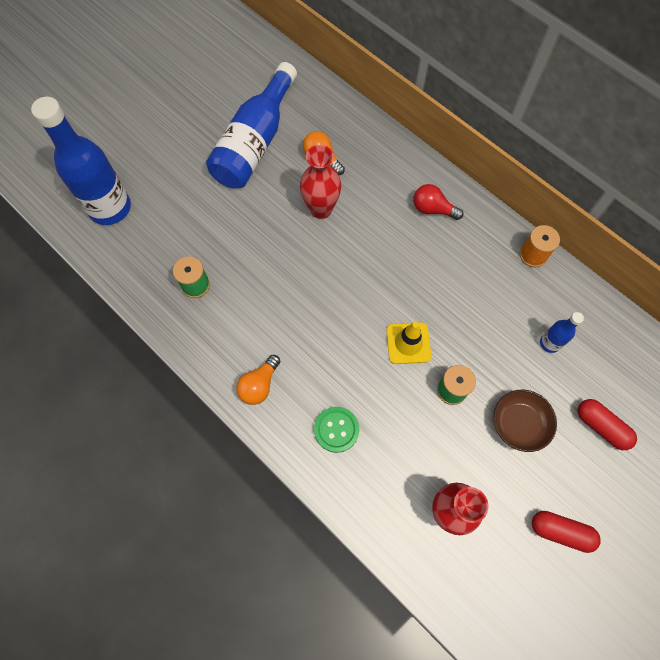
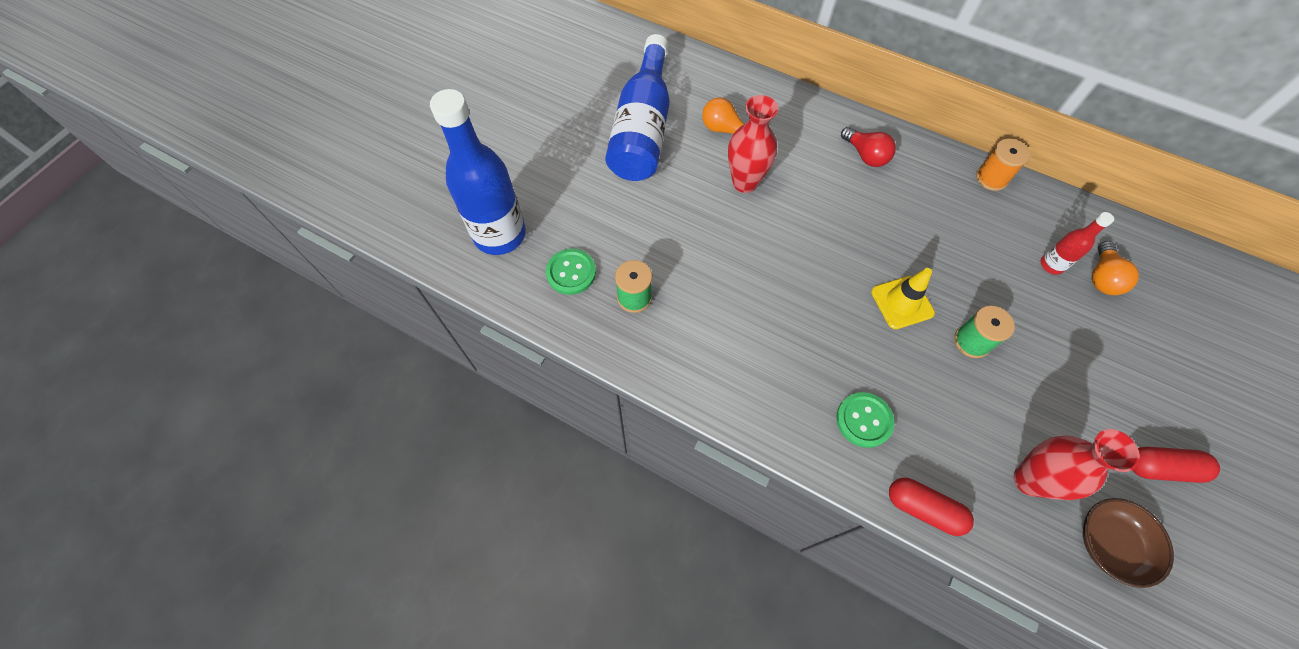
camera: 15 degrees left, 5 degrees down
(154, 253) = (571, 272): none -> green button
(259, 385) = (754, 392): orange light bulb -> orange light bulb (1102, 277)
(432, 209) = (865, 155): red light bulb -> red light bulb turned 135 degrees counterclockwise
(519, 424) = (1060, 359): brown bowl -> brown bowl (1110, 544)
(550, 343) = (1051, 265): blue bottle -> red bottle
(601, 426) = (1147, 339): red capsule -> red capsule (923, 508)

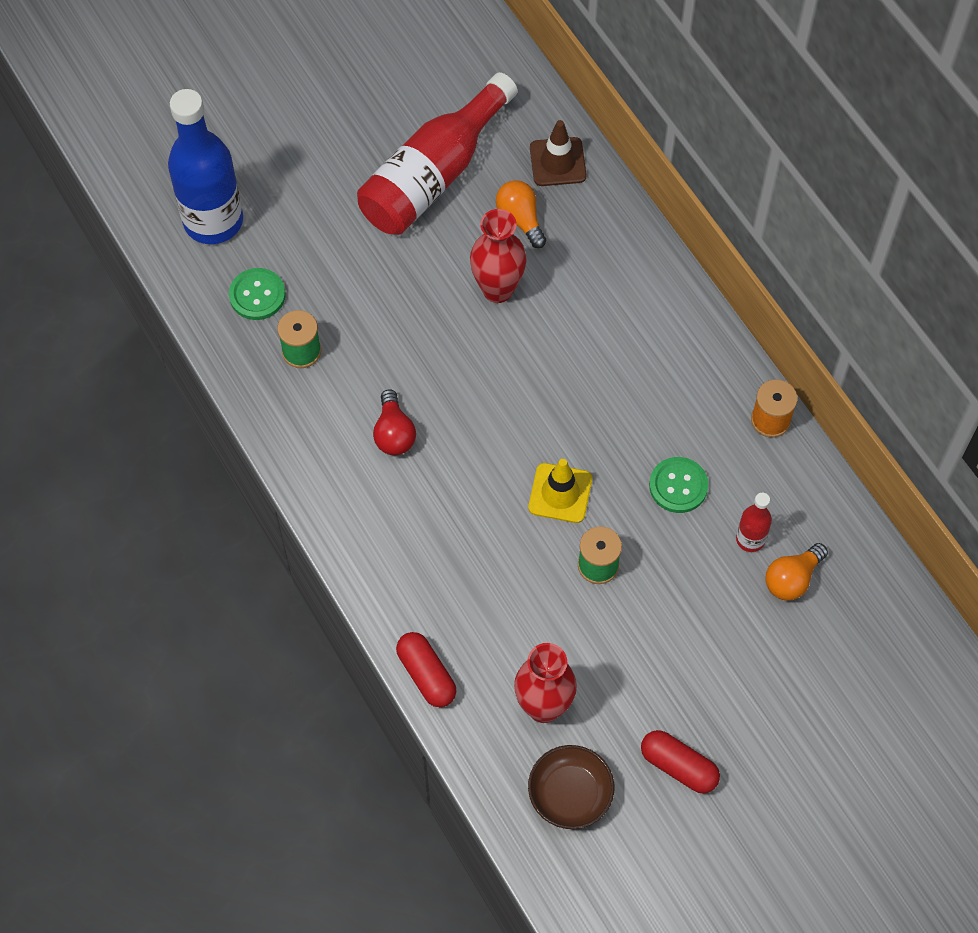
camera: 30 degrees right, 0 degrees up
(643, 128) = (434, 175): blue bottle -> red bottle
(720, 83) = (557, 162): none -> brown traffic cone
(864, 420) = (433, 576): green button -> green button (678, 486)
(865, 155) = (652, 325): red light bulb -> red light bulb (394, 433)

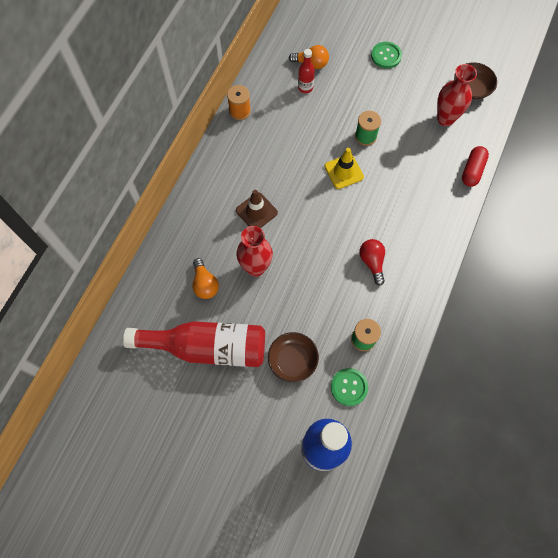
camera: 125 degrees left, 5 degrees up
(341, 256) = (292, 360): none -> brown bowl
(394, 433) = (372, 262): red light bulb -> red light bulb turned 60 degrees counterclockwise
(520, 219) = (205, 284): orange light bulb -> orange light bulb turned 45 degrees counterclockwise
(557, 162) = (155, 288): brown traffic cone -> brown traffic cone (256, 211)
(678, 486) = (302, 128): green button -> green button (386, 56)
(678, 766) = (426, 59): red capsule -> none

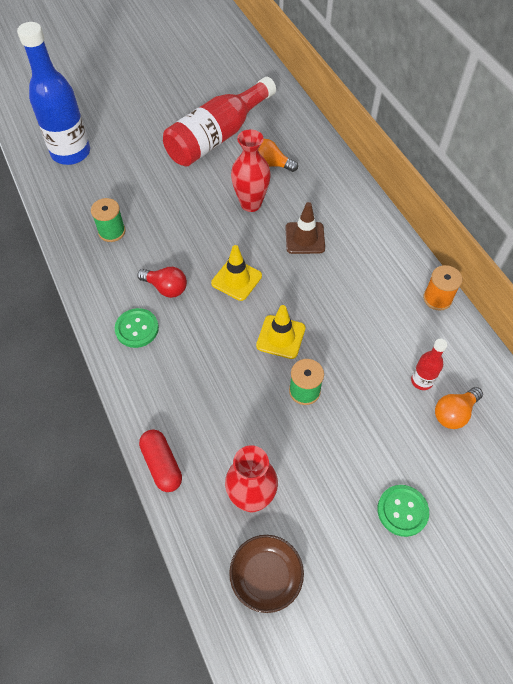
camera: 130 degrees right, 10 degrees down
(292, 360) = (149, 177): brown bowl -> none
(326, 226) = (236, 279): none -> yellow traffic cone
(349, 387) = (89, 196): green button -> green button (137, 329)

